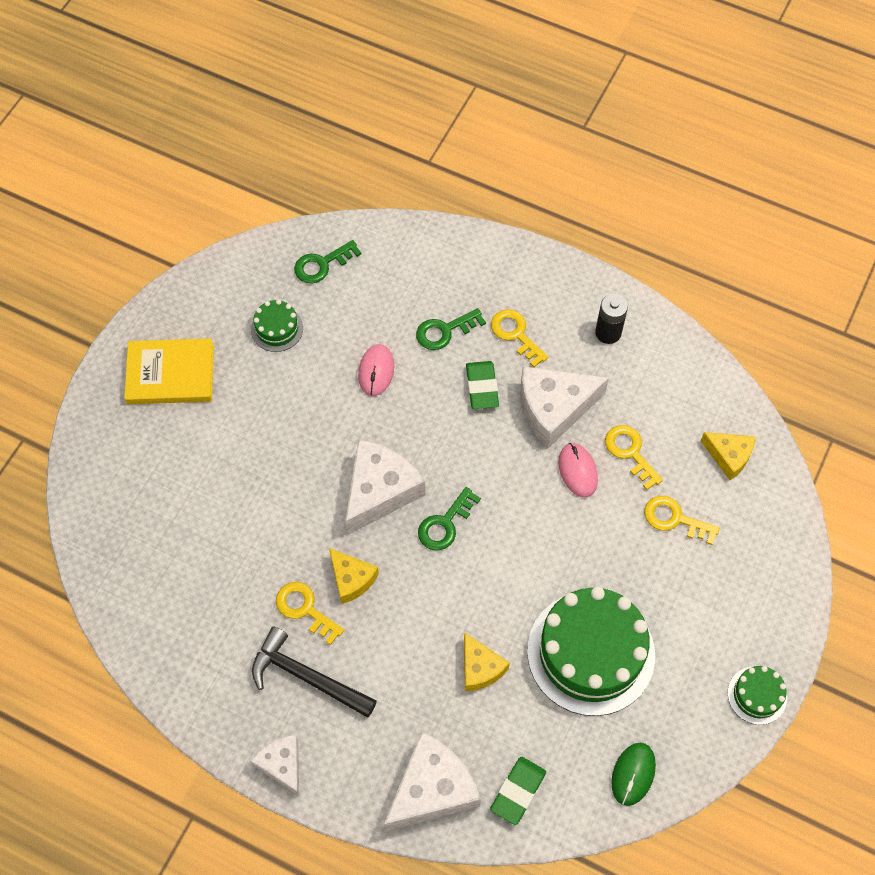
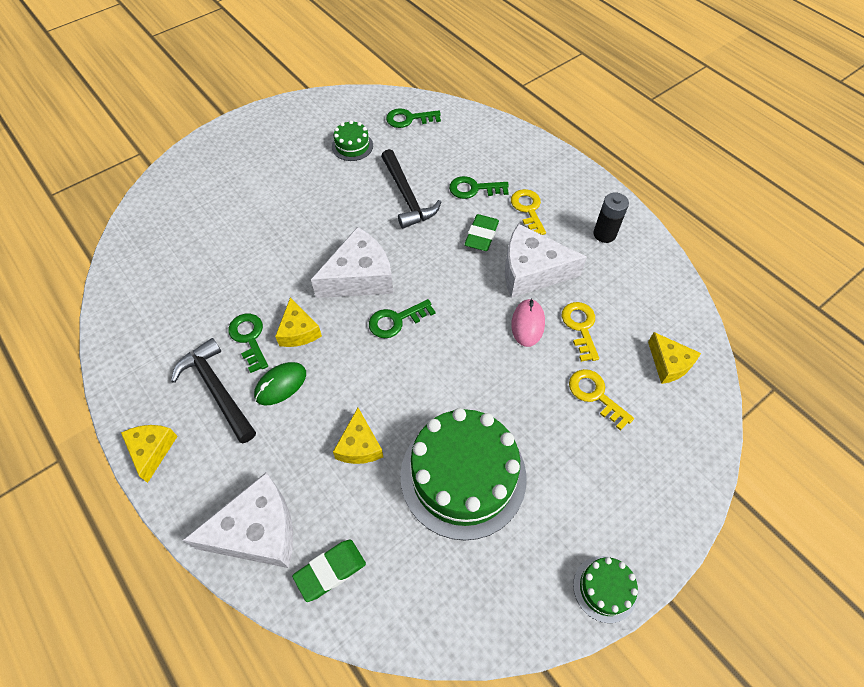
camera: 25 degrees right, 5 degrees down
(170, 374) = (261, 148): yellow book -> none
(282, 765) = (152, 450): white cheese -> yellow cheese
(305, 609) = (249, 338): yellow key -> green key
(376, 371) = (406, 196): pink mouse -> black hammer
(633, 774) = (445, 608): green mouse -> green mouse (280, 385)

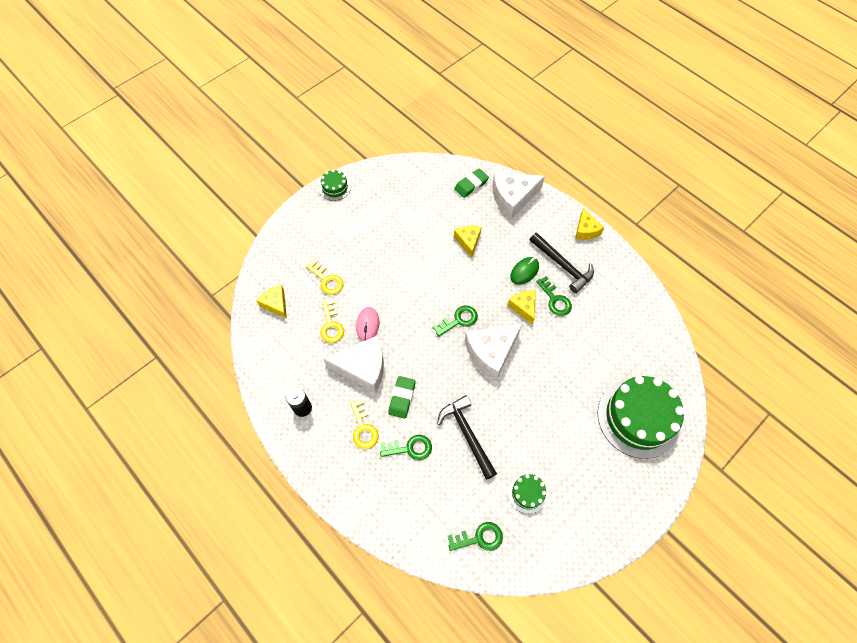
camera: 175 degrees right, 5 degrees up
(463, 476) = (407, 230): green cake -> green cake (638, 418)

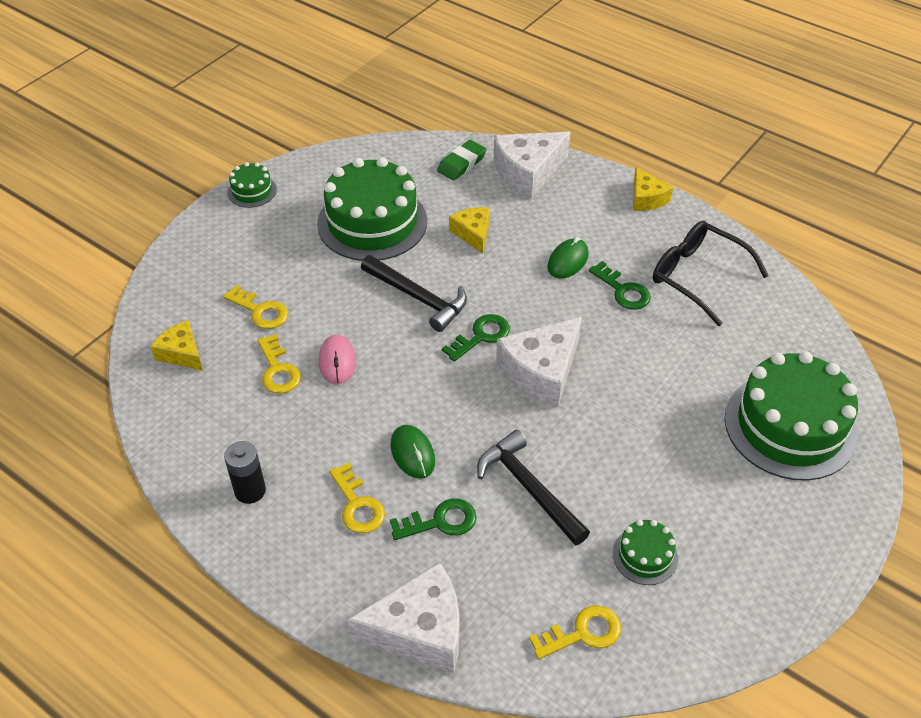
camera: 10 degrees left, 15 degrees down
(363, 368) = (341, 420): white cheese -> white cheese (419, 630)
(402, 398) = (412, 453): green eraser -> green mouse
(406, 223) = (372, 222): none -> green cake
(479, 538) = (583, 633): green key -> yellow key
(523, 307) = (577, 306): yellow cheese -> none
(562, 266) = (623, 246): black hammer -> black hammer (418, 298)
(605, 296) = (697, 276): none -> black glasses

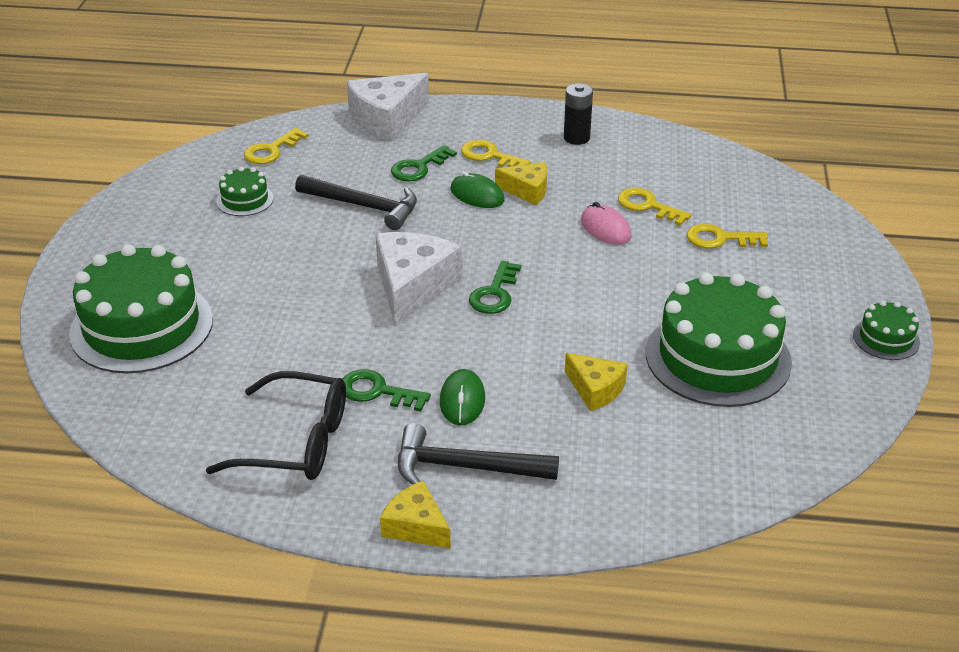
camera: 150 degrees right, 10 degrees down
(181, 353) = (741, 189): yellow cheese -> yellow cheese (527, 190)
(418, 298) = (588, 303): black hammer -> black hammer (465, 466)
(462, 163) = (697, 475): green eraser -> none
(528, 172) = (601, 499): white cheese -> none

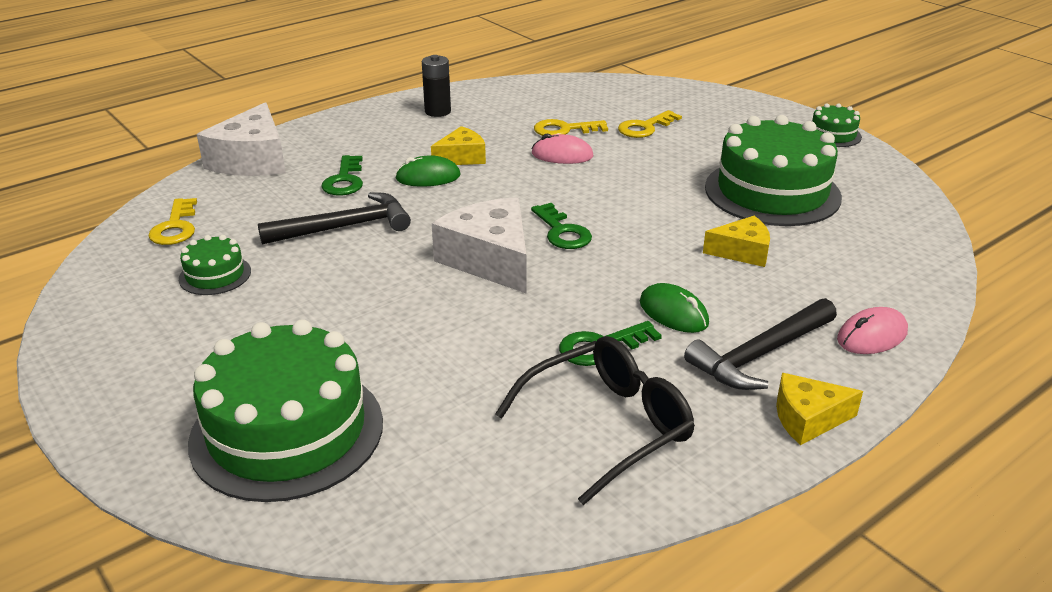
camera: 45 degrees left, 5 degrees down
(489, 156) = (390, 149): yellow key -> none
(567, 511) = (872, 336): none -> pink mouse

